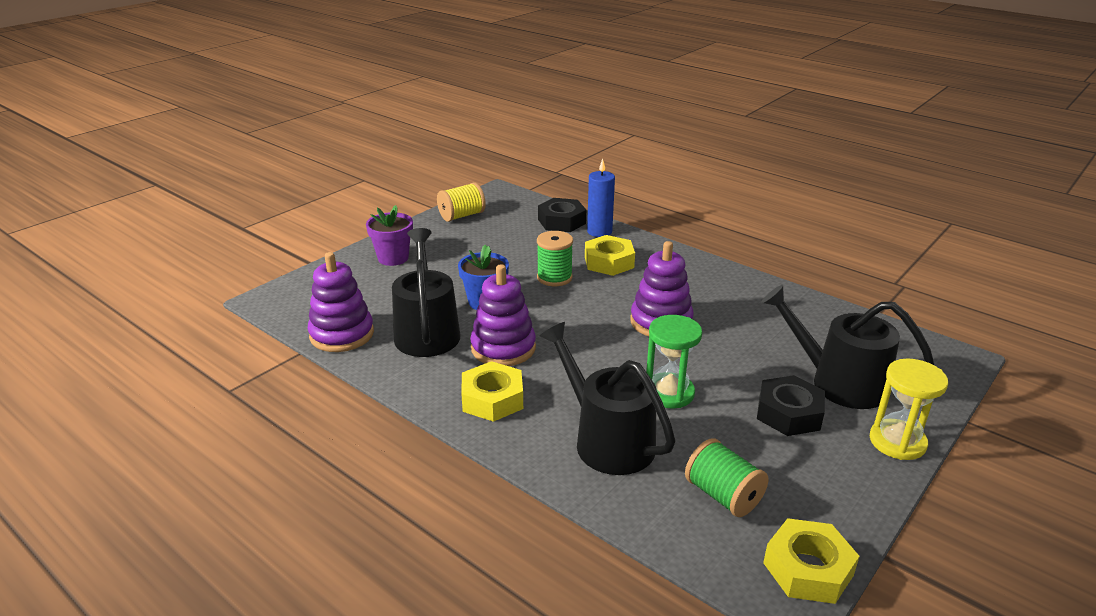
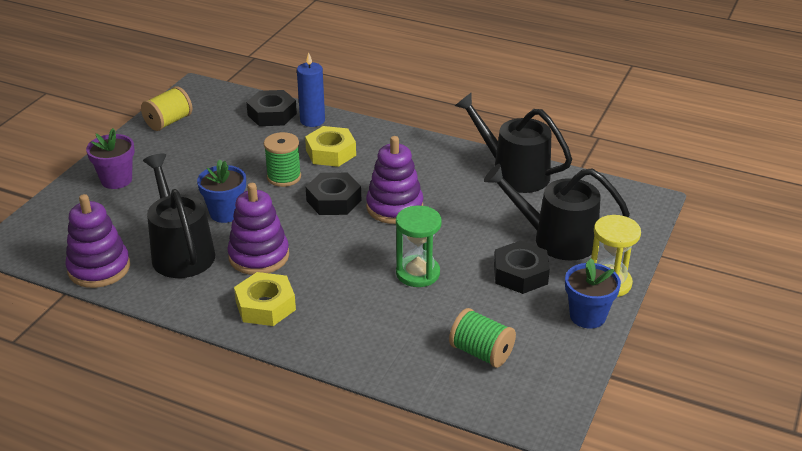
camera: 15 degrees left, 5 degrees up
(598, 306) = (334, 200): none -> black nut
(607, 440) = (376, 324): black watering can -> black watering can (513, 173)
(808, 569) = (556, 396): yellow nut -> none
(864, 476) = (587, 316): none -> blue flower pot

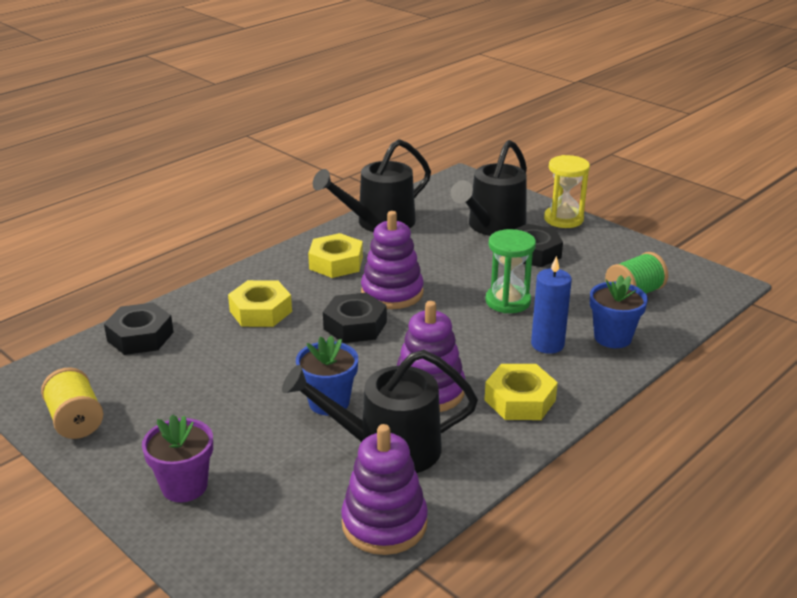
camera: 70 degrees left, 5 degrees down
(284, 177) = (285, 350): green spool -> none
(312, 120) = (182, 311): blue candle -> blue candle (547, 344)
(425, 168) = (336, 263): none -> yellow nut
(587, 316) = (602, 237): blue flower pot -> blue flower pot (612, 337)

